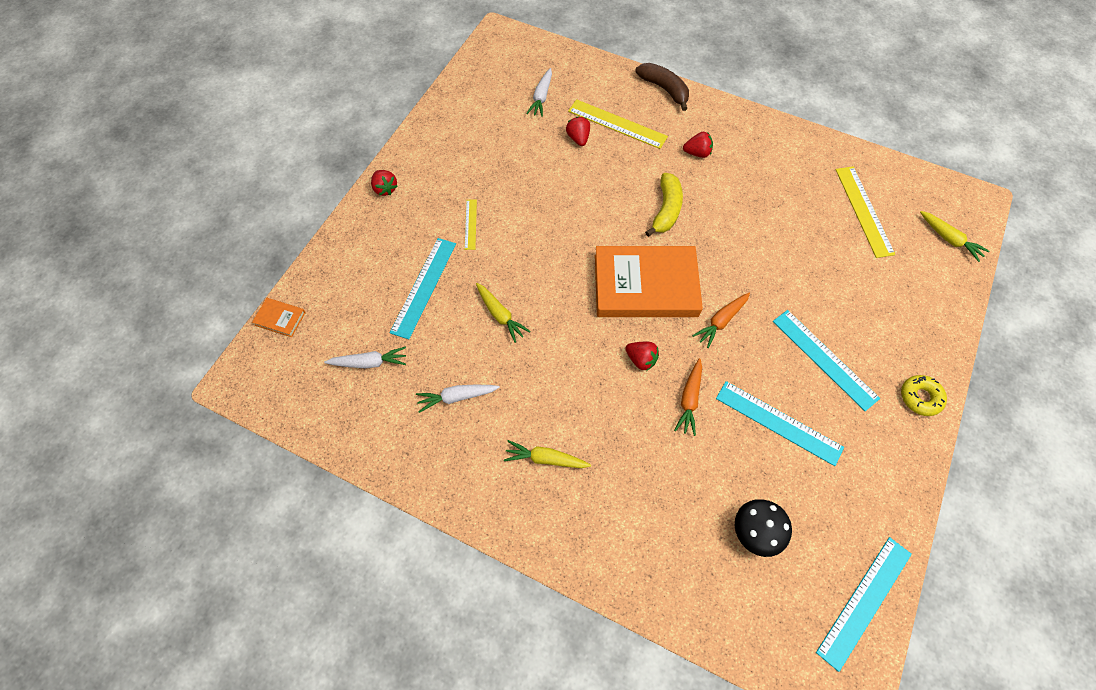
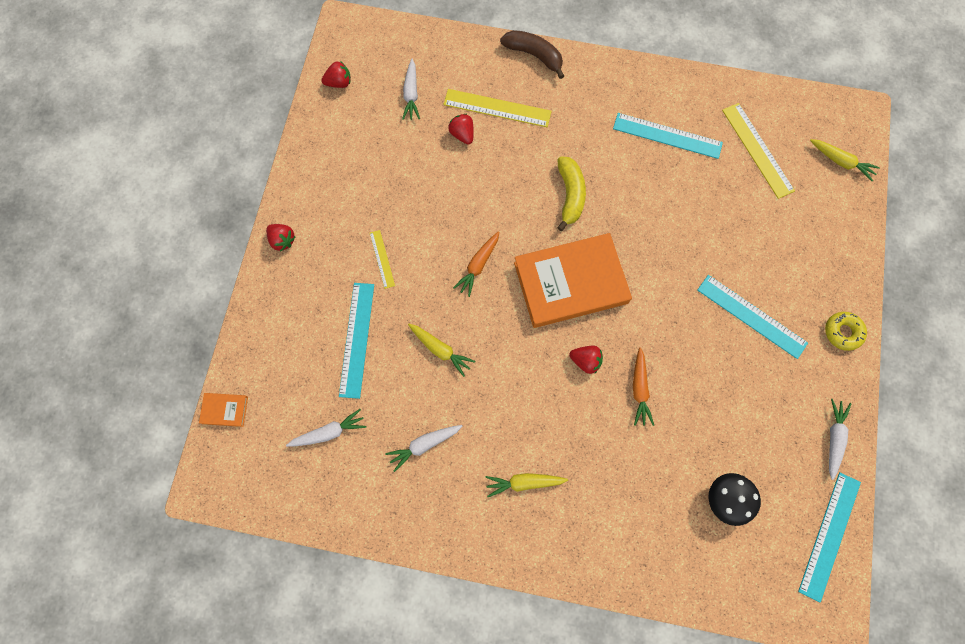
camera: 15 degrees left, 10 degrees up
(697, 153) = (585, 123): red strawberry -> red strawberry (339, 83)
(721, 321) = (650, 302): orange carrot -> orange carrot (478, 265)
(778, 422) = (723, 390): turquoise ruler -> turquoise ruler (667, 135)
(889, 500) = (834, 438): none -> white carrot

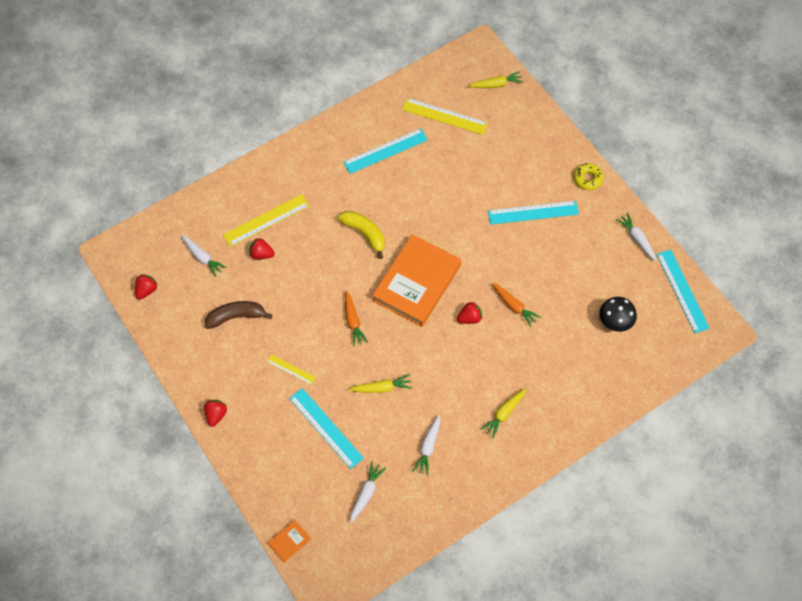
camera: 45 degrees left, 10 degrees down
(282, 240) = (216, 415): red strawberry -> red strawberry turned 75 degrees counterclockwise
(534, 55) = (256, 169): brown banana -> brown banana (236, 317)

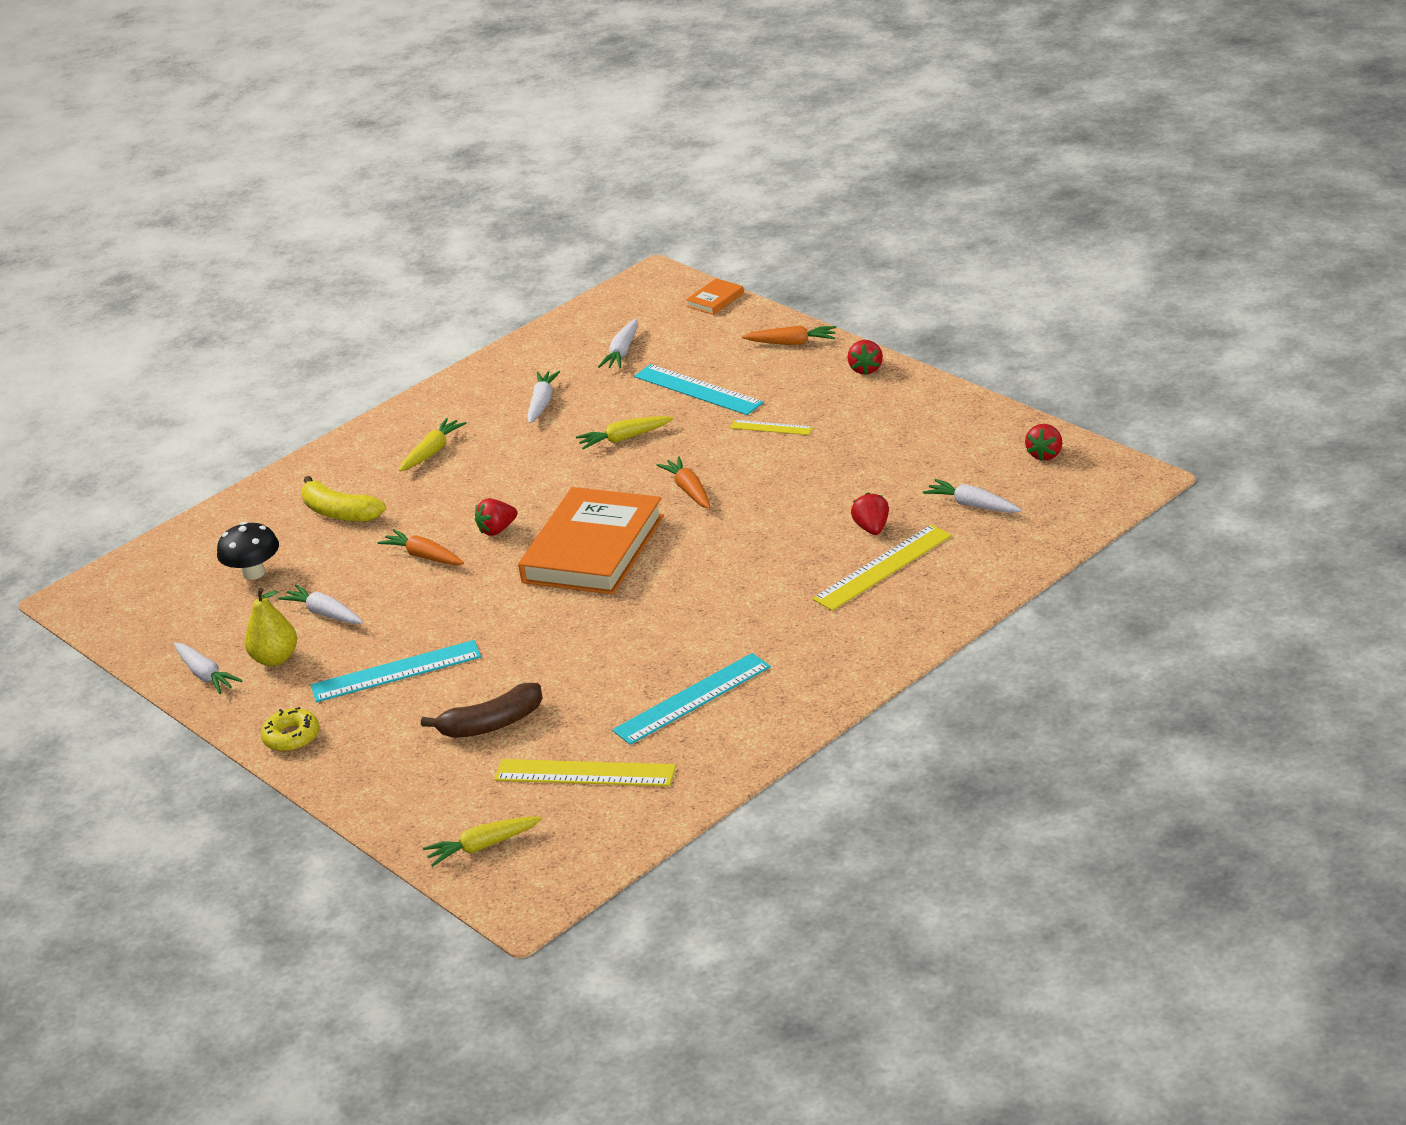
camera: 175 degrees right, 30 degrees down
(236, 317) = (882, 458): brown banana -> brown banana (491, 724)
(253, 464) = (792, 343): none -> orange carrot
(261, 254) = (872, 528): red strawberry -> red strawberry turned 105 degrees counterclockwise
(365, 234) = (699, 586): yellow banana -> yellow banana (339, 512)
(572, 272) = (324, 613): none -> white carrot
(598, 241) = (275, 659): none -> yellow pear
(682, 291) = (134, 628): turquoise ruler -> none

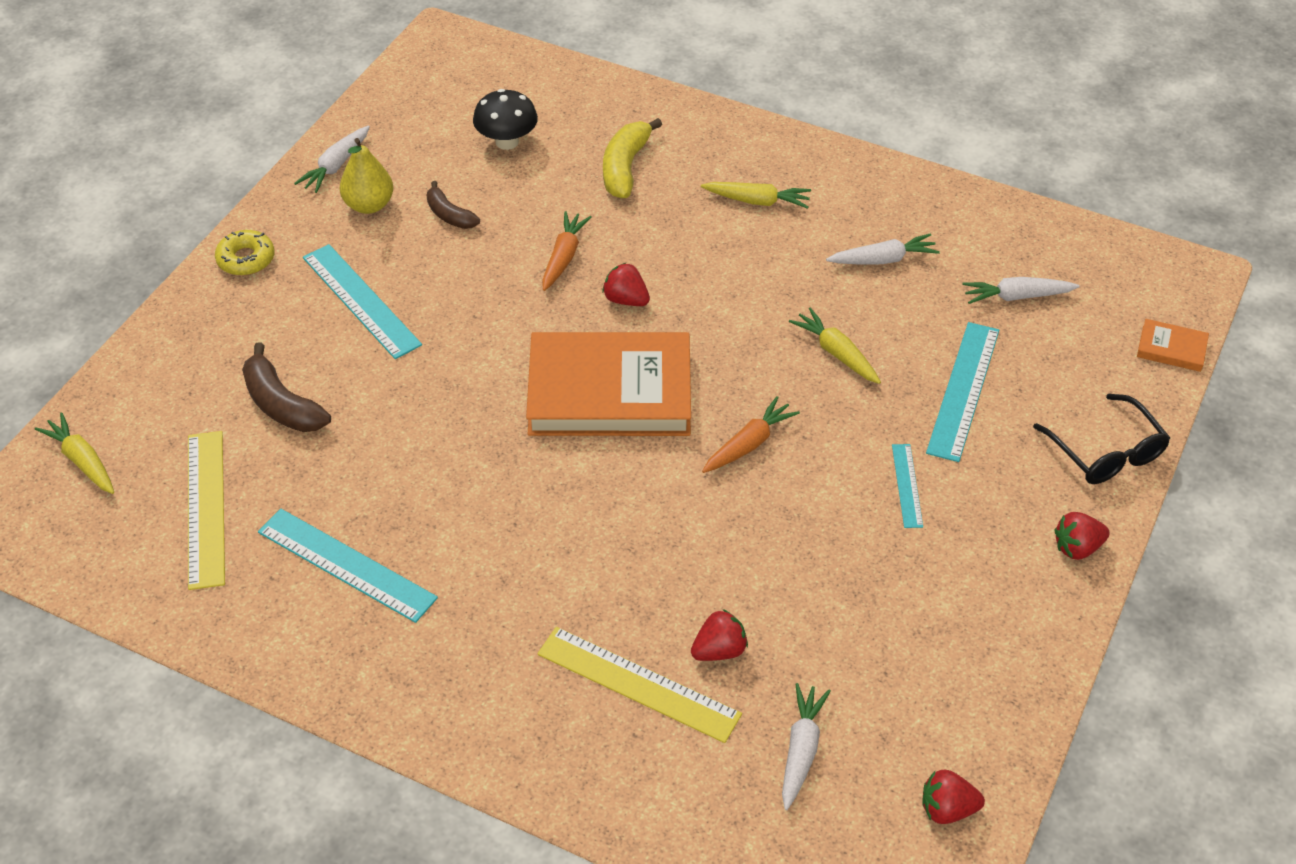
camera: 65 degrees right, 15 degrees up
(324, 613) = (449, 215): white carrot -> brown banana
(771, 427) = (907, 485): yellow ruler -> turquoise ruler
(792, 343) = (1107, 453): orange carrot -> black glasses

